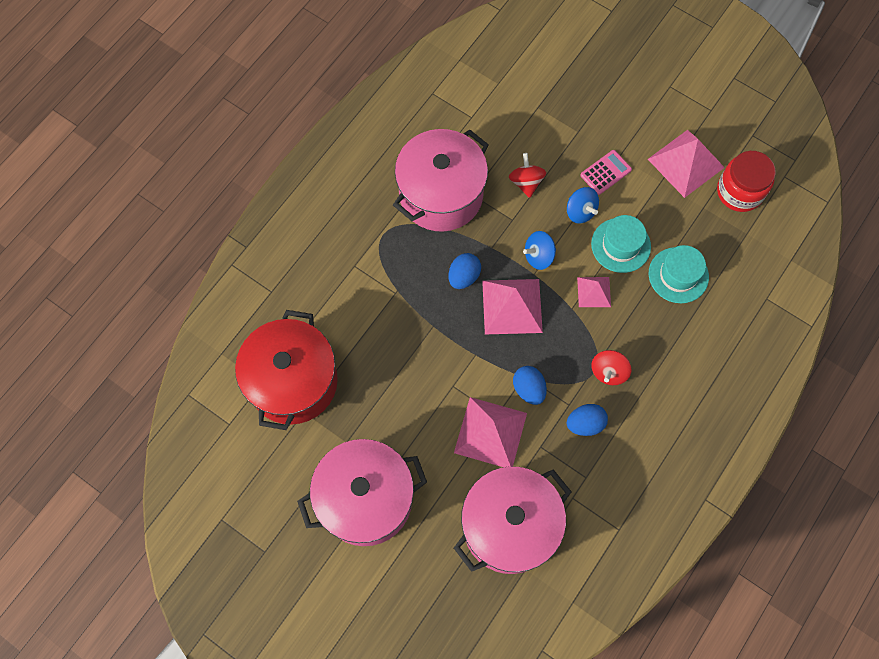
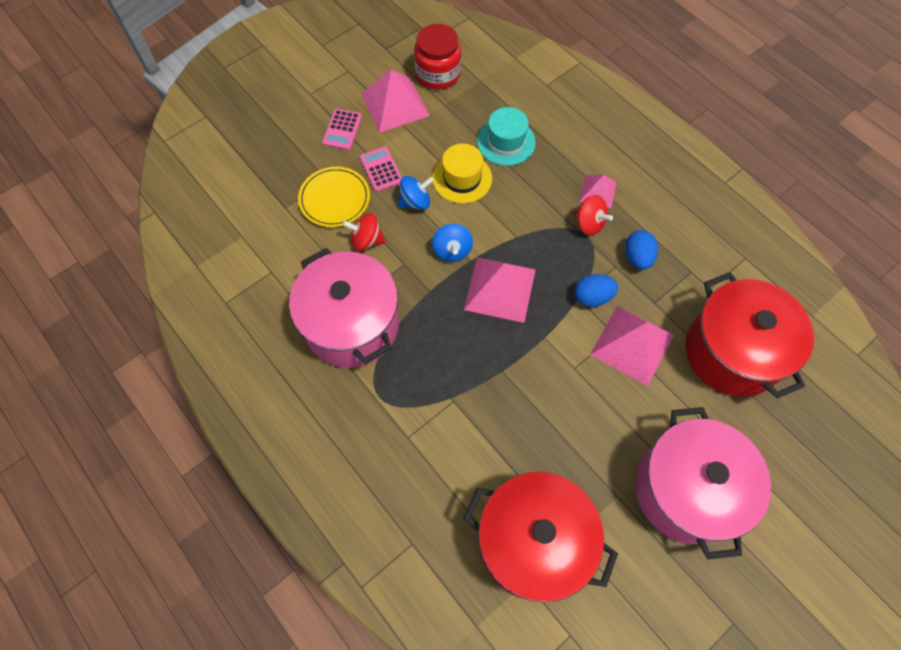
camera: 75 degrees left, 5 degrees down
(464, 276) = (454, 326): blue egg -> none
(509, 526) = (732, 352): pink pot -> red pot
(560, 143) = (334, 199): none -> yellow plate
(594, 292) = (504, 213): pink pyramid -> pink pyramid (598, 191)
(621, 245) = (462, 178): turquoise hat -> yellow hat
(638, 126) = (342, 130): none -> pink calculator

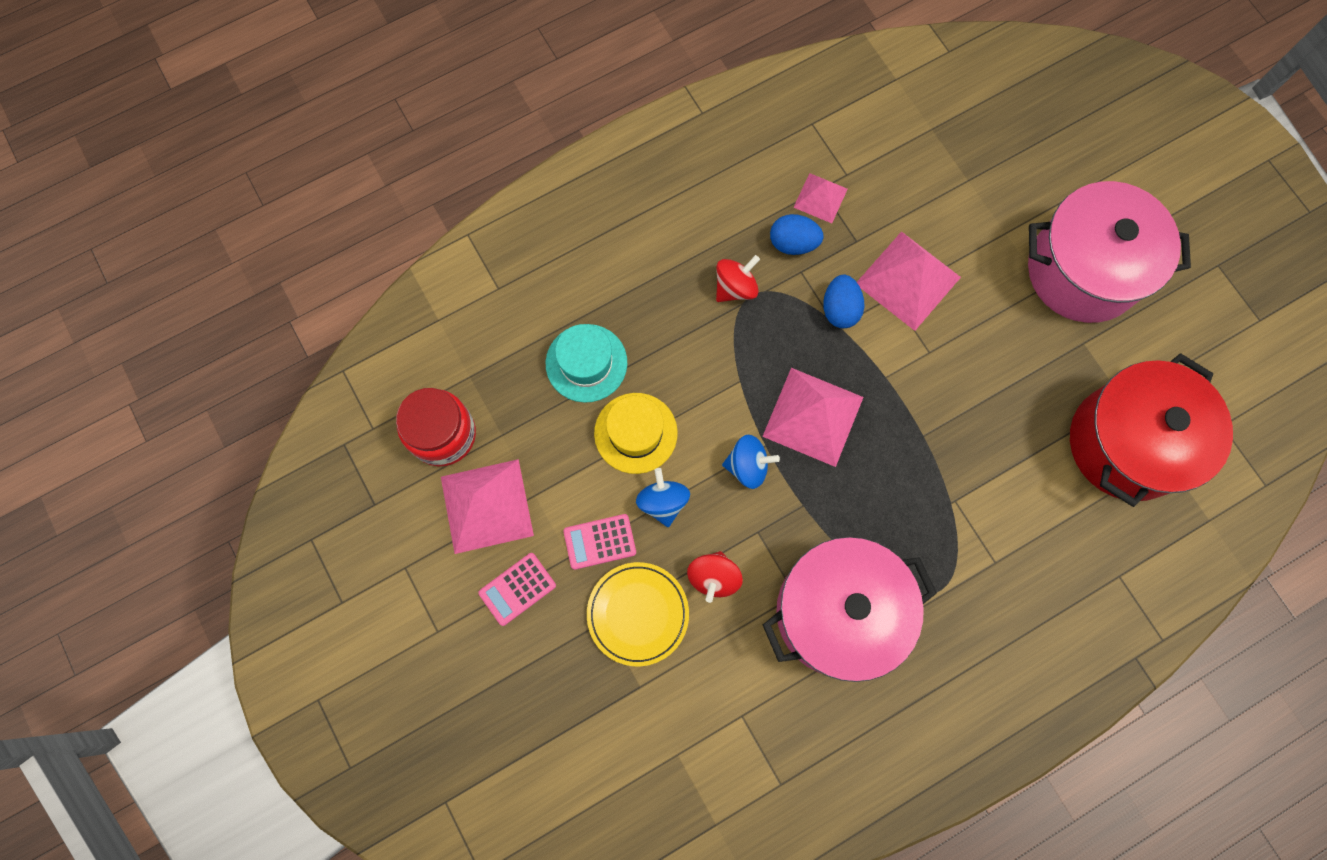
camera: 80 degrees left, 10 degrees up
(342, 130) = (517, 589): pink calculator -> pink calculator turned 120 degrees clockwise
(598, 191) = (688, 265): pink pyramid -> pink pyramid (820, 198)
(732, 352) = (930, 176): red pot -> none

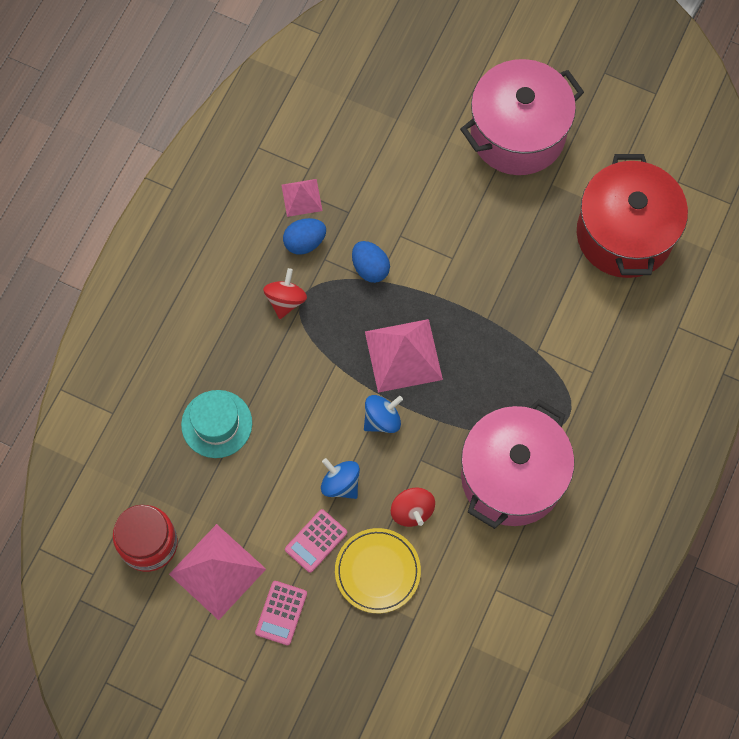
camera: 35 degrees left, 5 degrees down
(635, 433) = (287, 449): yellow hat -> none
(908, 280) = (403, 217): pink pyramid -> none

